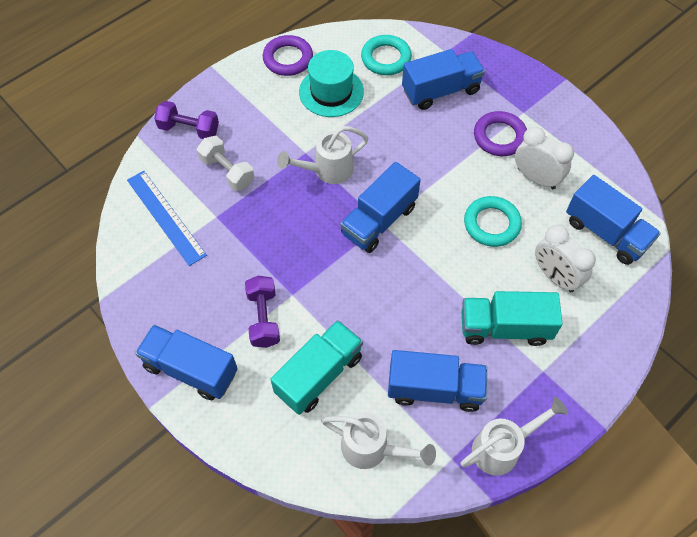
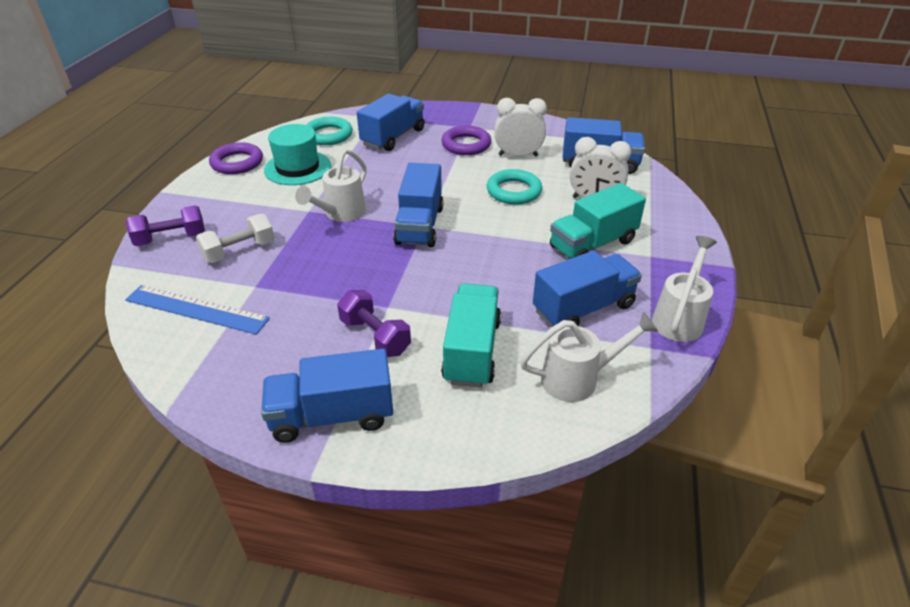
camera: 35 degrees left, 20 degrees down
(227, 171) = (239, 251): white dumbbell -> white dumbbell turned 45 degrees counterclockwise

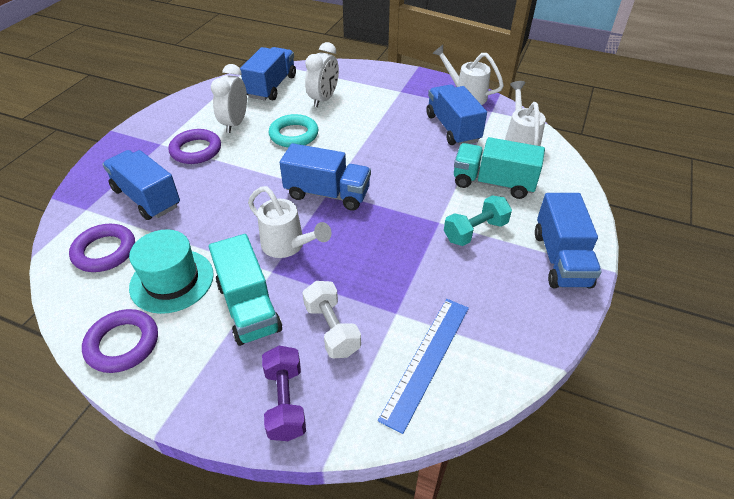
camera: 80 degrees left, 5 degrees up
(328, 135) = (105, 251): turquoise ring -> purple ring
(375, 336) = (475, 231): purple dumbbell -> turquoise dumbbell
(592, 244) = (381, 111): turquoise truck -> turquoise truck (248, 307)

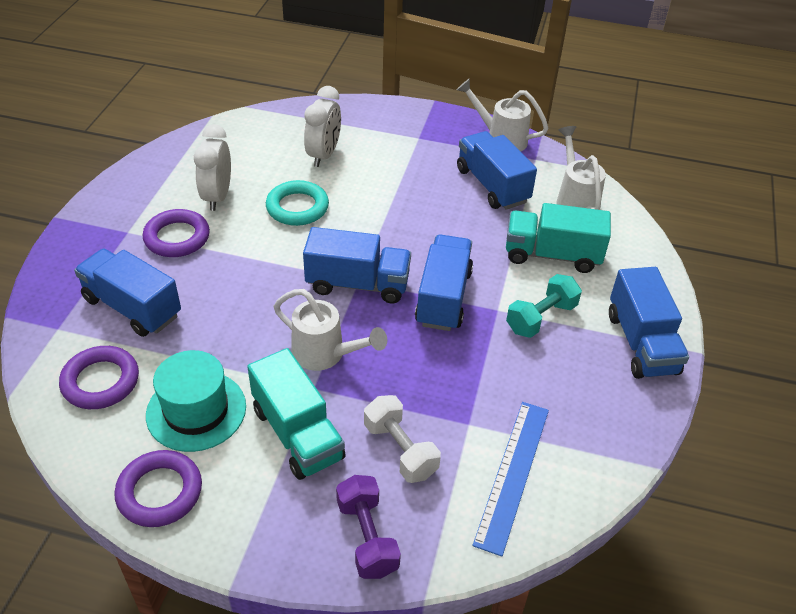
camera: 10 degrees left, 0 degrees up
(271, 86) = (252, 140): blue truck -> blue truck (443, 298)

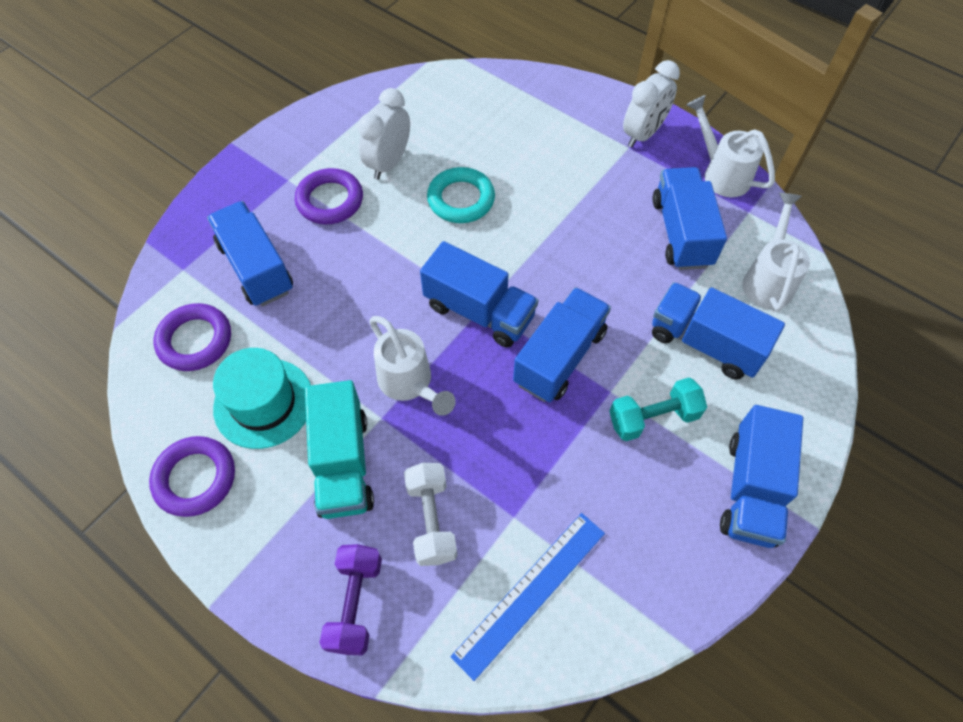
camera: 25 degrees right, 15 degrees up
(324, 155) = (517, 142): white clock -> white clock (643, 134)
(552, 255) = (705, 343): turquoise truck -> blue truck

